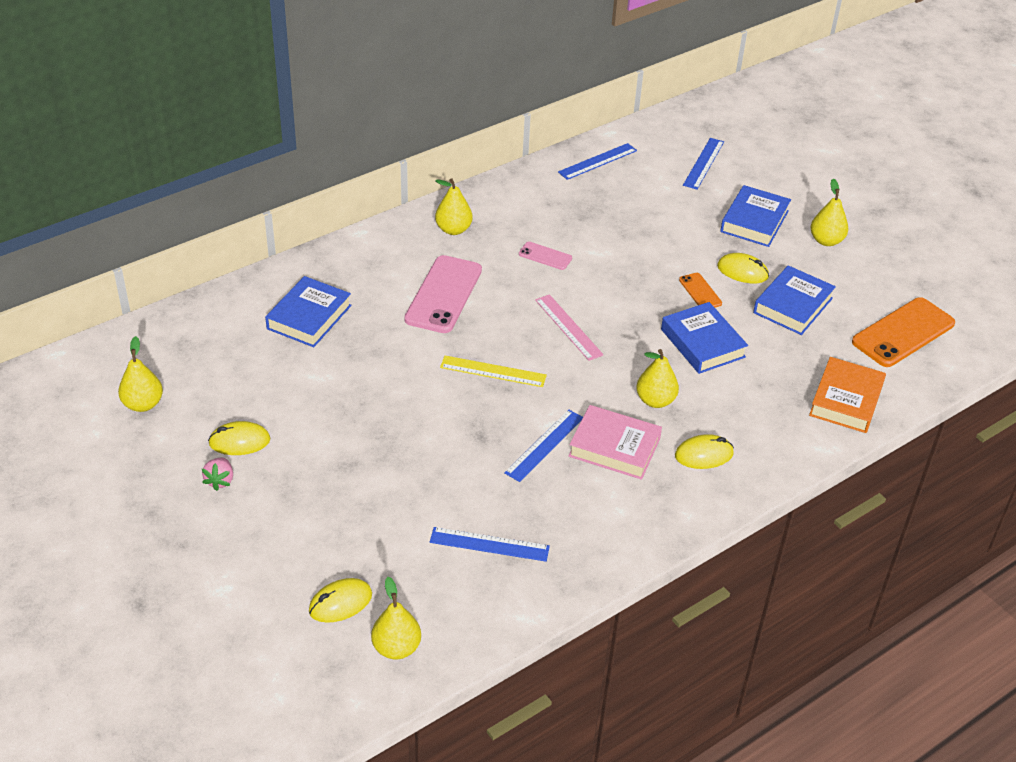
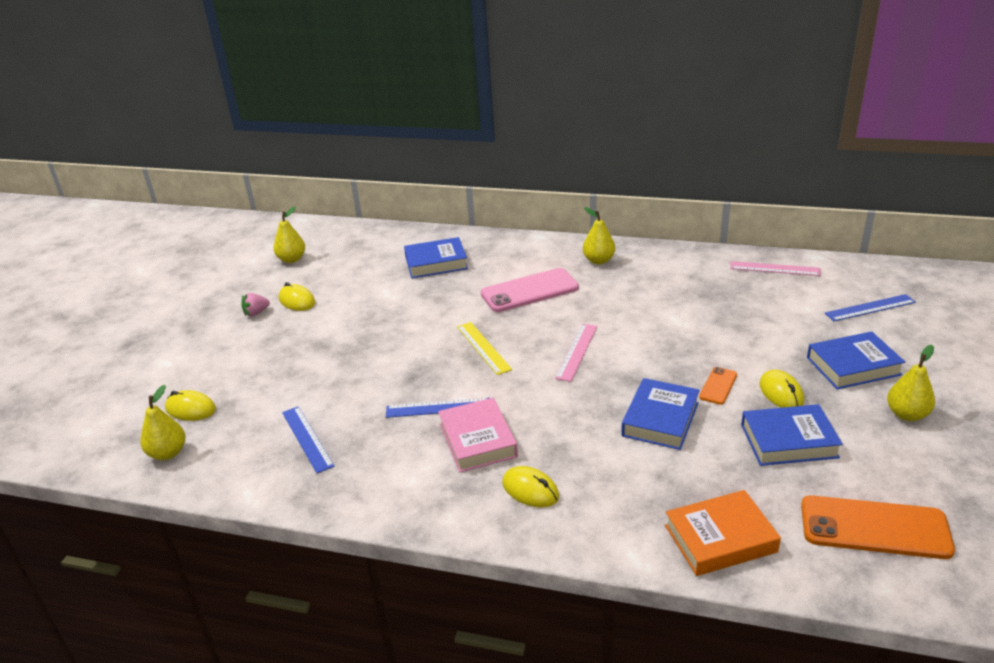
camera: 55 degrees right, 10 degrees down
(545, 256) = (634, 304): pink phone -> none
(597, 161) = (774, 268): blue ruler -> pink ruler
(655, 400) = (558, 432): yellow pear -> none

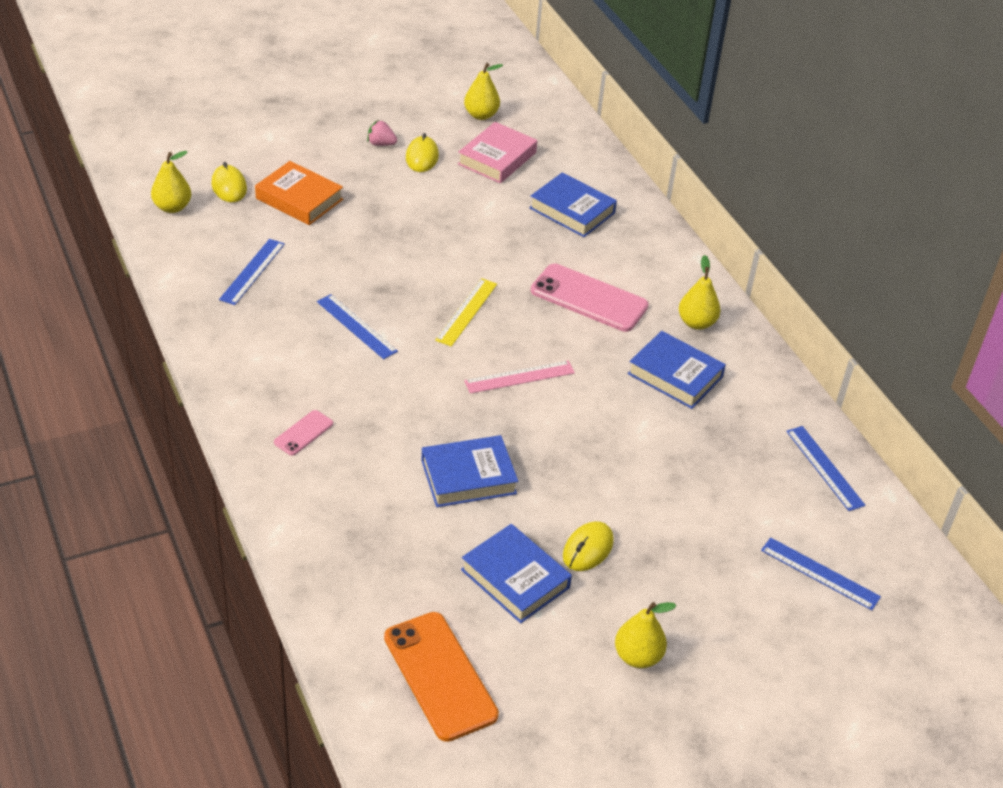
camera: 45 degrees right, 10 degrees up
(477, 440) = (336, 372): pink book -> pink book (497, 158)
(530, 490) = (303, 433): yellow mouse -> pink phone
(718, 386) = (557, 498): orange phone -> none
(720, 538) = (342, 576): orange book -> orange book (299, 199)
(774, 268) = (825, 468): pink ruler -> blue ruler
(853, 366) = (687, 591): blue book -> blue book (675, 375)

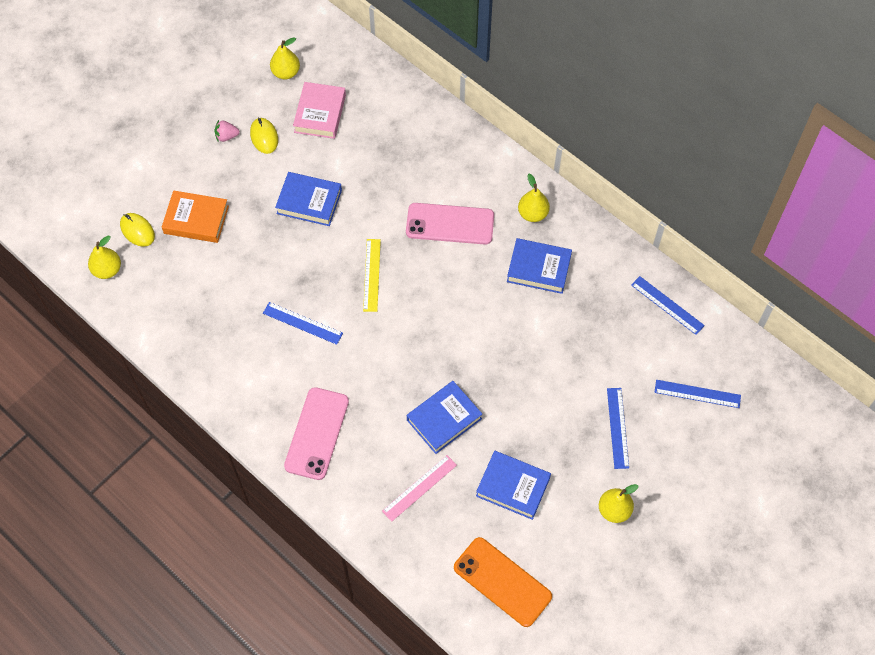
camera: 20 degrees left, 20 degrees up
(252, 271) = (201, 305): blue ruler -> blue ruler (617, 428)
(303, 433) = (317, 433): pink phone -> pink phone, size x2.04
(519, 377) = (436, 318): pink ruler -> pink ruler (419, 488)
(572, 210) = (399, 143): blue book -> blue book (309, 202)
(588, 549) = (547, 442): yellow mouse -> none

